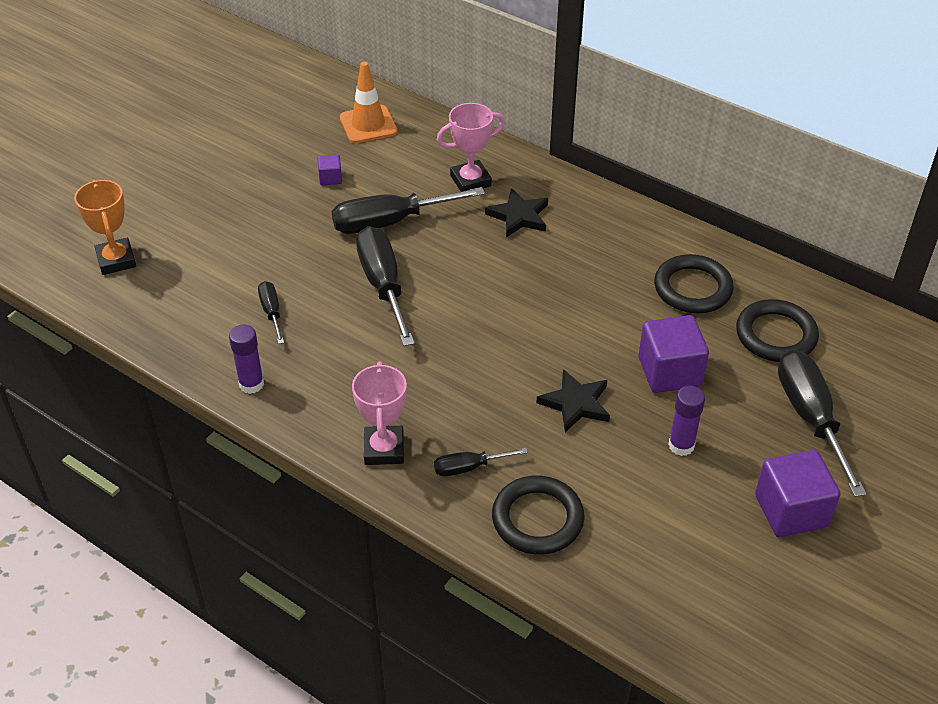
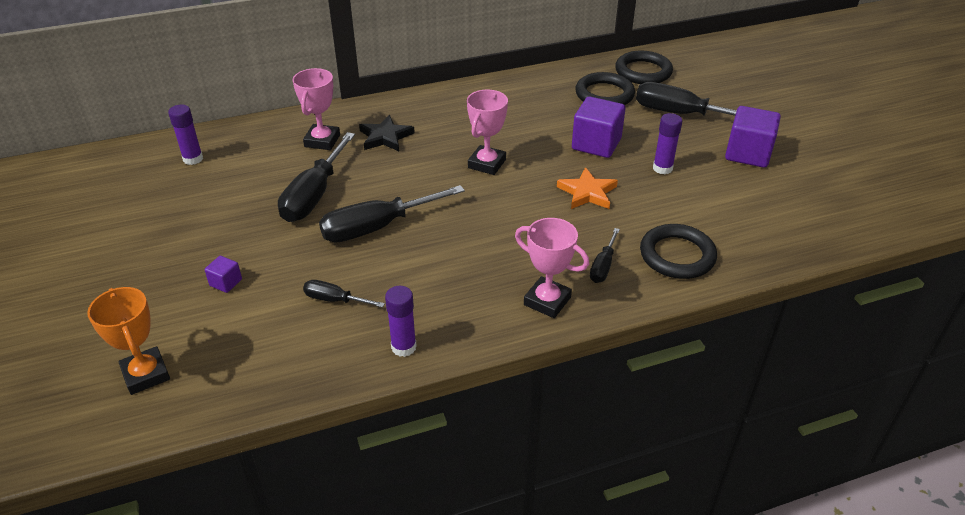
camera: 55 degrees left, 5 degrees down
(116, 260) = (146, 374): orange trophy -> orange trophy turned 45 degrees clockwise
(330, 178) = (225, 203): purple cube -> purple cube (226, 282)
(368, 124) = (193, 159): orange traffic cone -> purple glue stick
(383, 285) = (377, 227): black screwdriver -> black screwdriver turned 45 degrees counterclockwise
(548, 307) = (487, 164): none -> pink trophy
(575, 403) = (587, 192): black star -> orange star
(692, 288) = (534, 103): black ring -> black ring (643, 72)

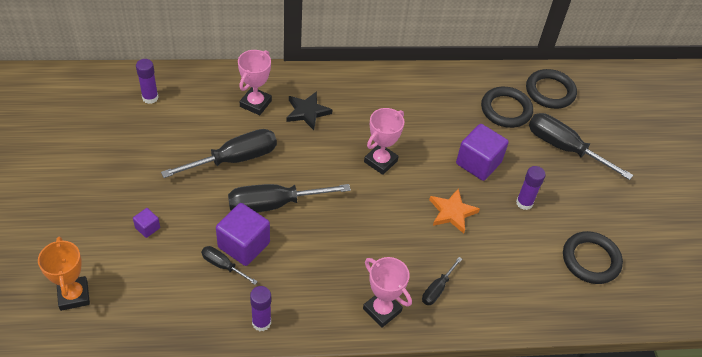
camera: 10 degrees right, 10 degrees up
(314, 195) = (234, 159): black screwdriver -> black screwdriver turned 150 degrees counterclockwise
(677, 255) = (500, 294): black ring -> black ring (591, 260)
(748, 154) = (603, 206): purple cube -> purple cube (244, 245)

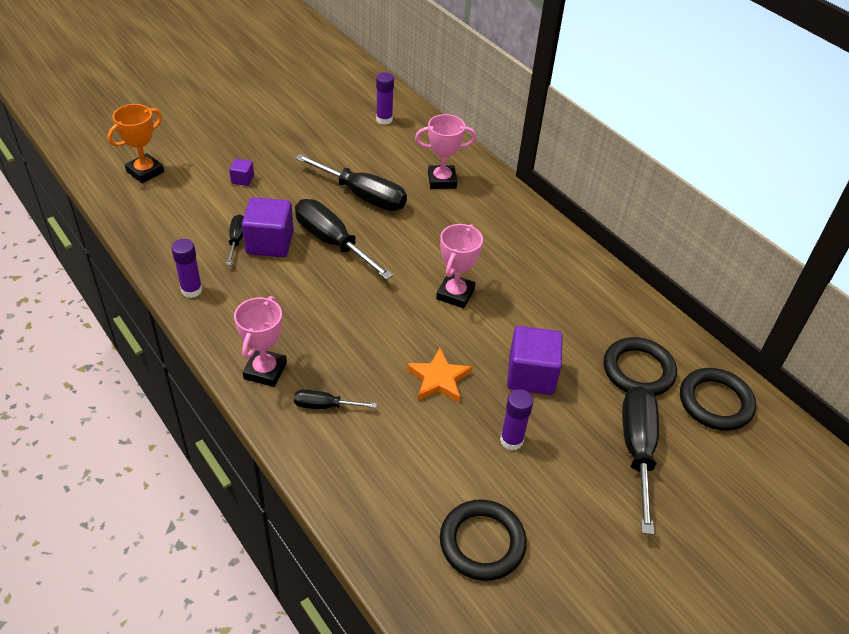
camera: 60 degrees right, 5 degrees down
(307, 112) = (467, 217): black star -> none
(380, 161) = (455, 294): pink trophy -> pink trophy turned 75 degrees counterclockwise

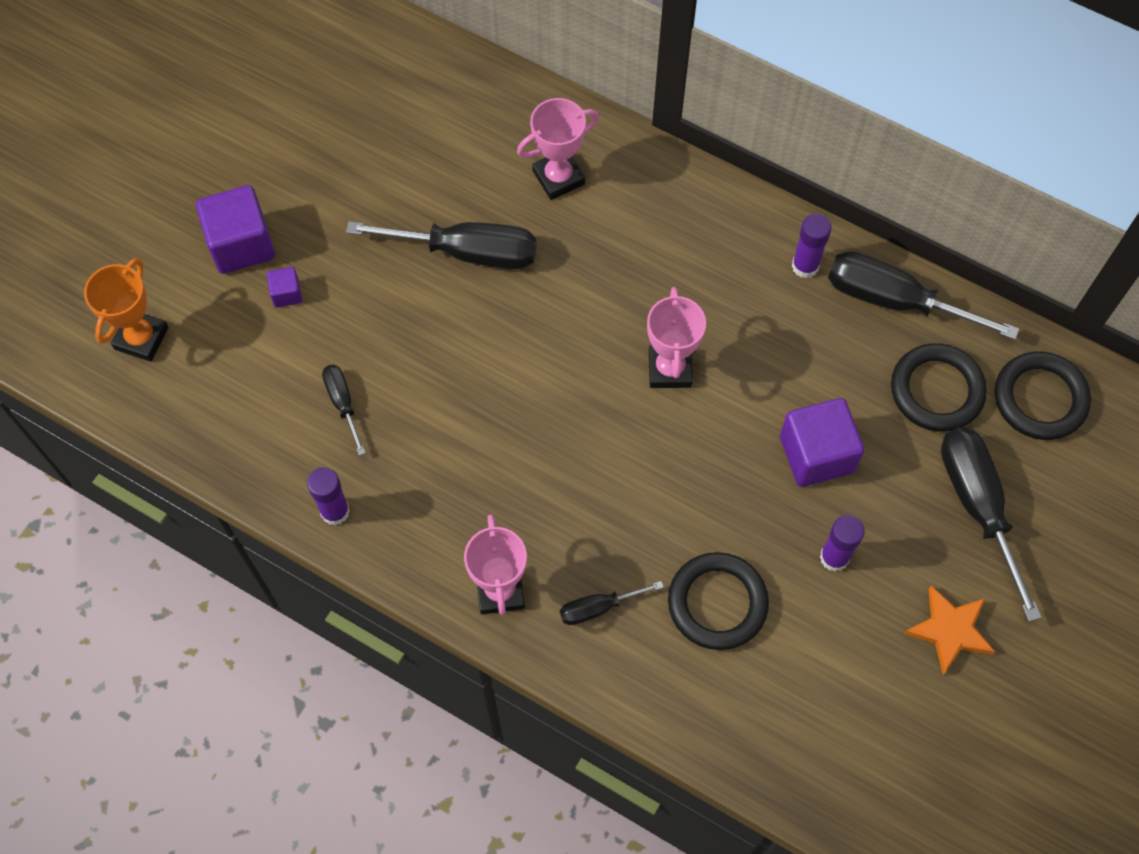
camera: 20 degrees left, 20 degrees up
(270, 243) = (389, 389): purple cube -> purple cube (241, 244)
(332, 242) = (470, 352): black screwdriver -> black screwdriver (895, 300)
(384, 119) = (420, 92): purple glue stick -> purple glue stick (805, 266)
(439, 379) = (711, 508): orange star -> orange star (949, 630)
(482, 542) = (861, 704): black ring -> black ring (717, 603)

